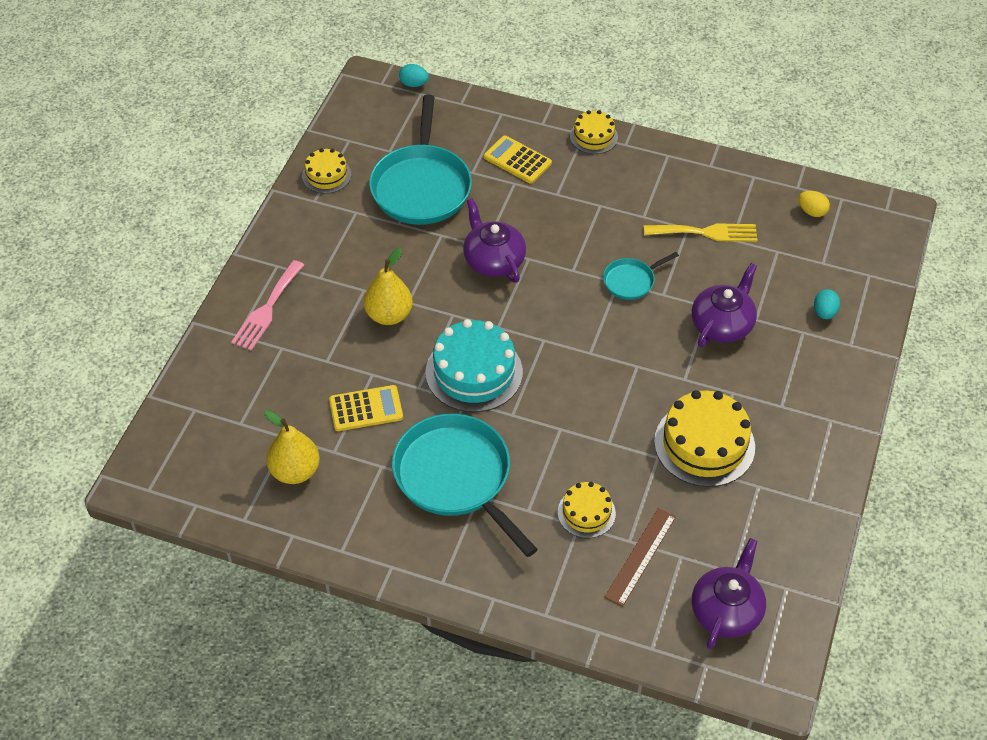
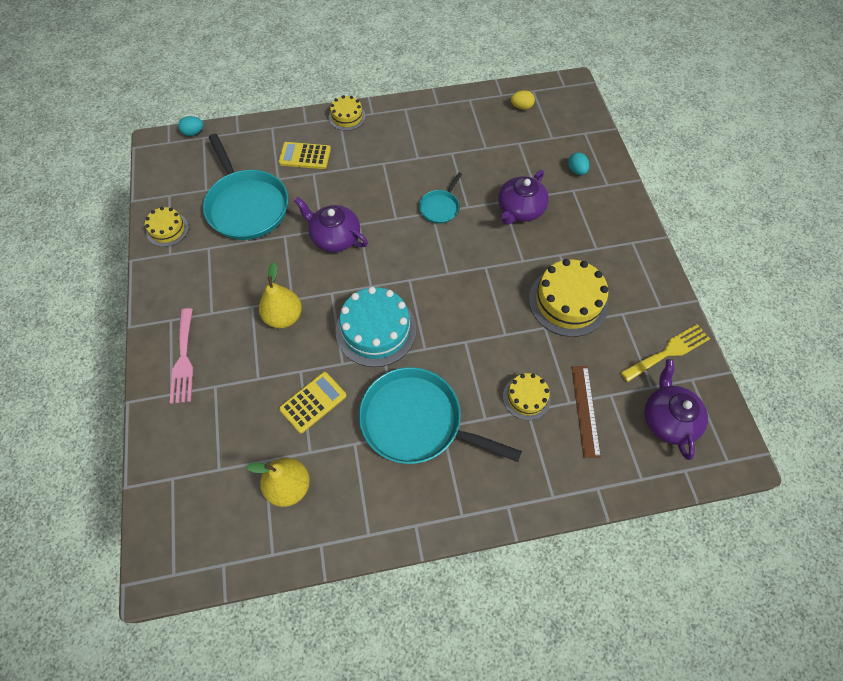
camera: 30 degrees left, 10 degrees up
(706, 232) = (466, 151): yellow fork -> yellow fork (668, 352)
(722, 324) = (520, 210): purple teapot -> purple teapot turned 150 degrees counterclockwise

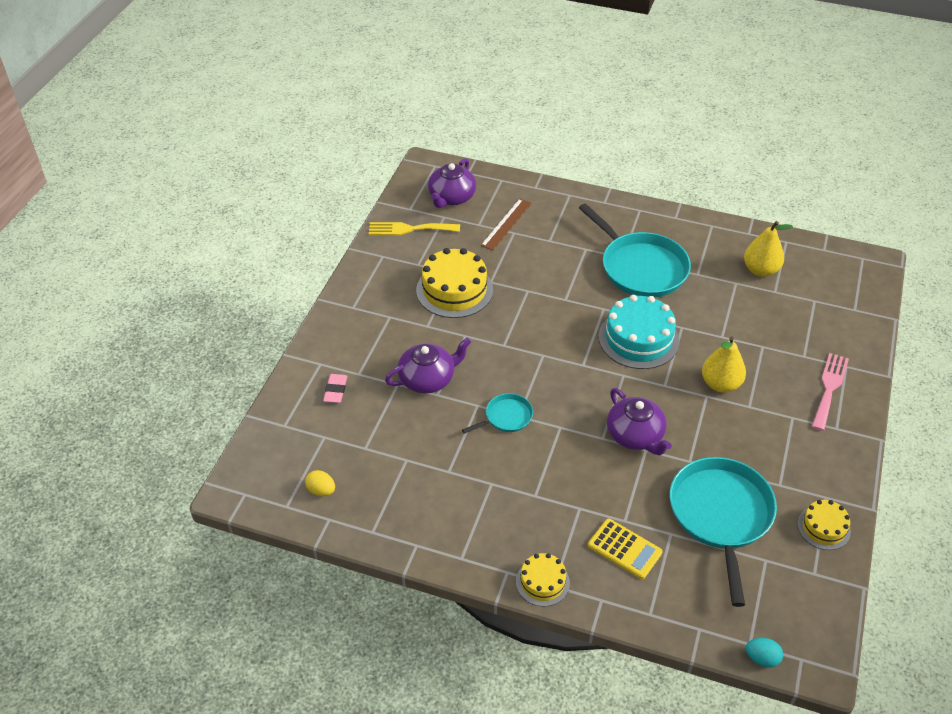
camera: 150 degrees left, 15 degrees down
(313, 402) = (720, 311): yellow calculator -> none
(526, 397) = (544, 247): yellow cake -> none
(576, 170) = (335, 390): turquoise egg -> pink eraser

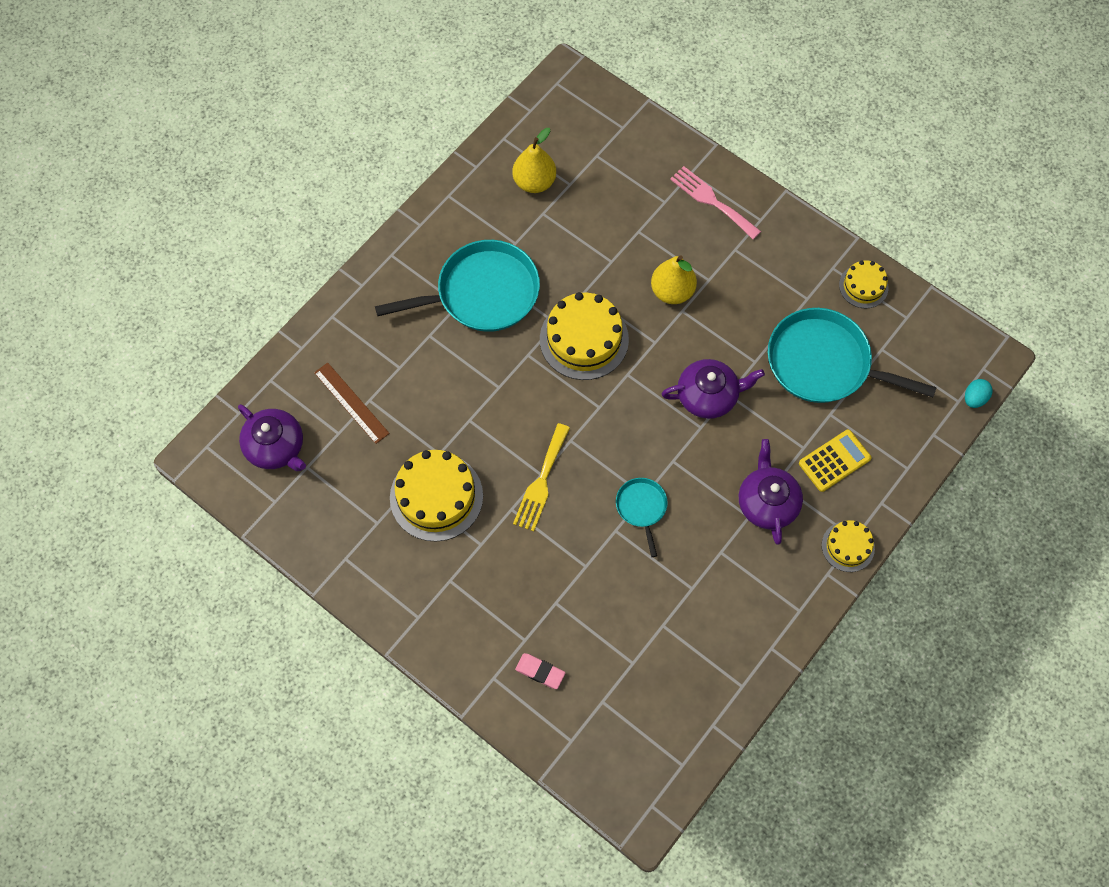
camera: 70 degrees left, 20 degrees up
(321, 490) = (674, 723): yellow egg -> none
(409, 229) = (311, 513): yellow fork -> yellow fork (541, 482)
(428, 379) = (560, 569): purple teapot -> purple teapot (767, 503)
(638, 339) = (584, 339): turquoise cake -> yellow cake

